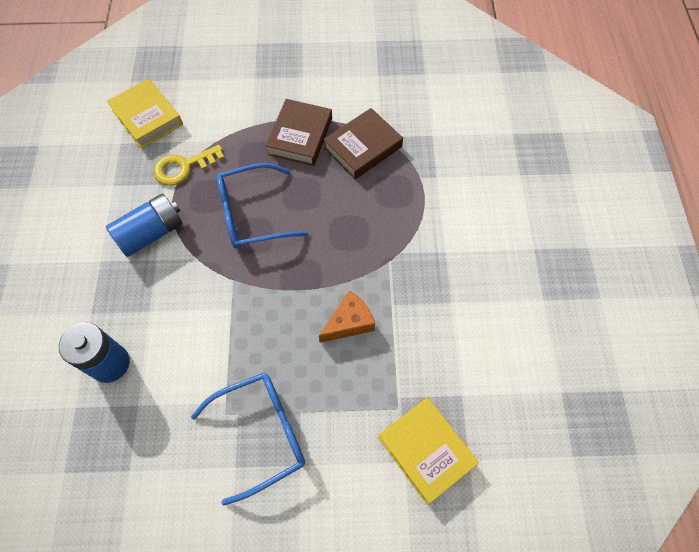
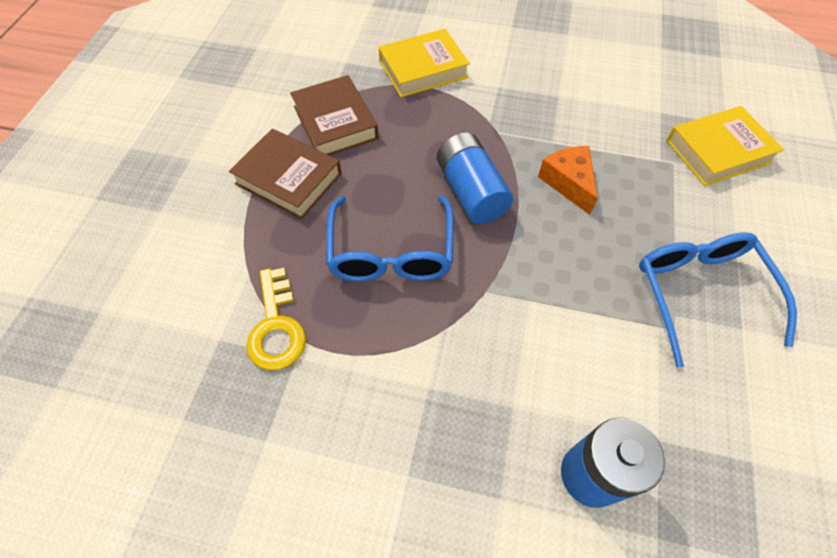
camera: 75 degrees left, 5 degrees down
(147, 117) = (151, 369): yellow book -> yellow book (423, 69)
(151, 233) = (380, 388): blue battery -> blue battery (471, 192)

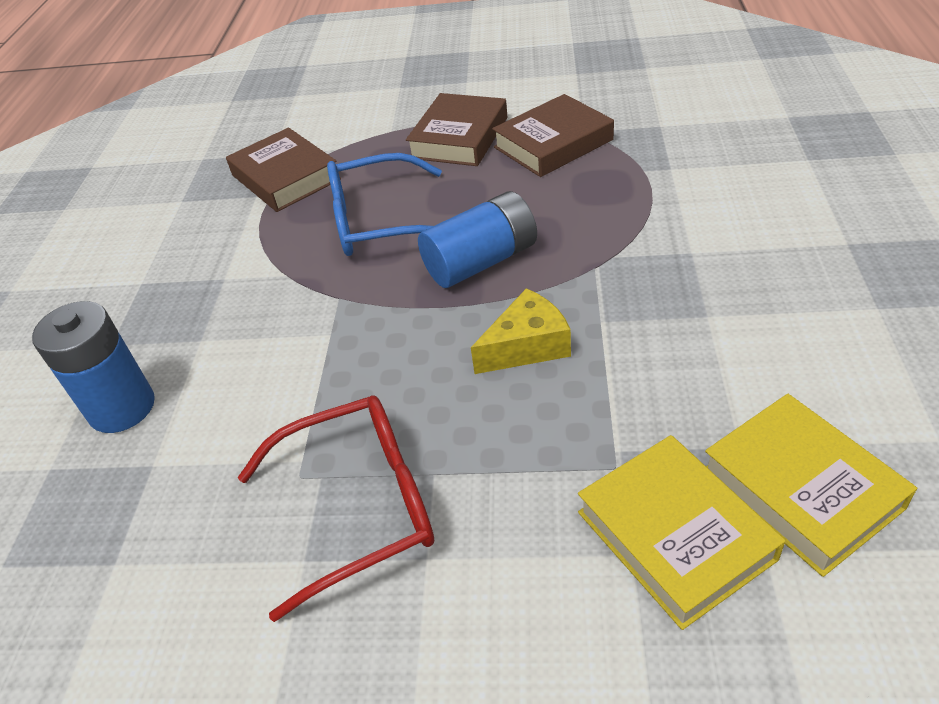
camera: 85 degrees right, 15 degrees down
(276, 327) = (285, 177): yellow key -> brown book
(423, 69) = (685, 182): yellow book -> yellow book (800, 489)
(568, 183) = (527, 346): orange cheese -> yellow cheese
(700, 293) = (359, 506): blue glasses -> red glasses

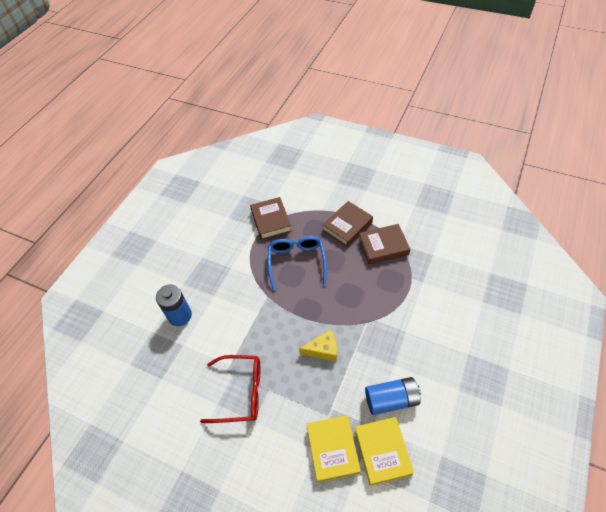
camera: 20 degrees right, 10 degrees up
(379, 222) = (297, 262): blue glasses -> blue glasses turned 75 degrees clockwise
(481, 261) = (325, 301): blue battery -> blue battery (391, 400)

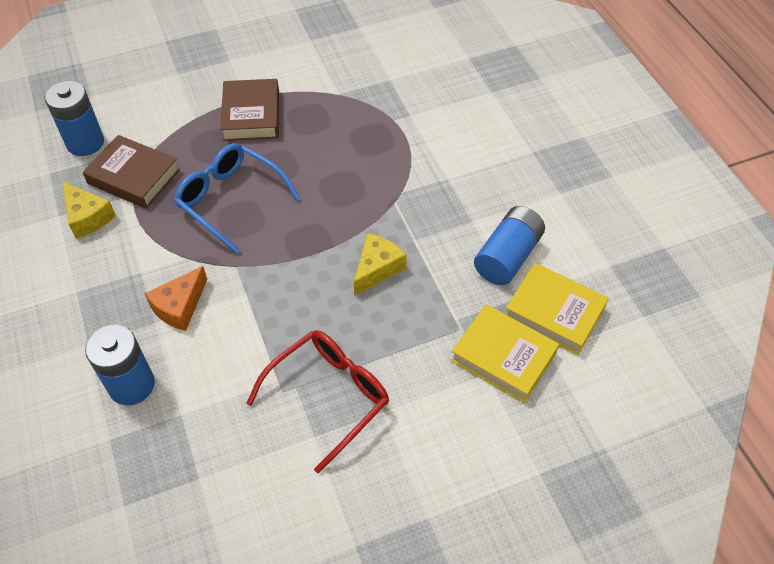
camera: 50 degrees left, 0 degrees up
(229, 296) = (179, 306): none -> orange cheese
(237, 226) = (87, 217): none -> yellow cheese
(269, 190) = (85, 143): none -> blue battery
(383, 246) = (323, 108): brown book -> none

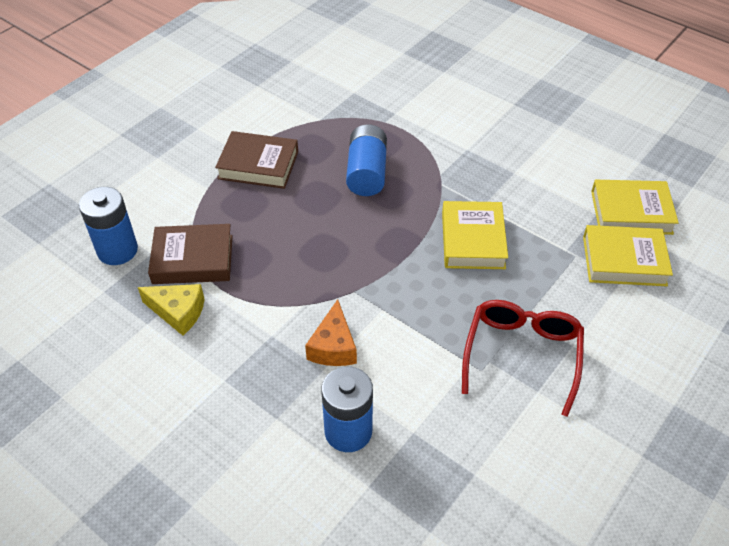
camera: 30 degrees left, 5 degrees down
(230, 200) = (301, 240): blue glasses -> none
(251, 115) = (258, 165): brown book -> brown book turned 45 degrees counterclockwise
(377, 268) = (473, 240): yellow cheese -> yellow book
(507, 257) = (563, 187): blue battery -> blue battery (367, 173)

